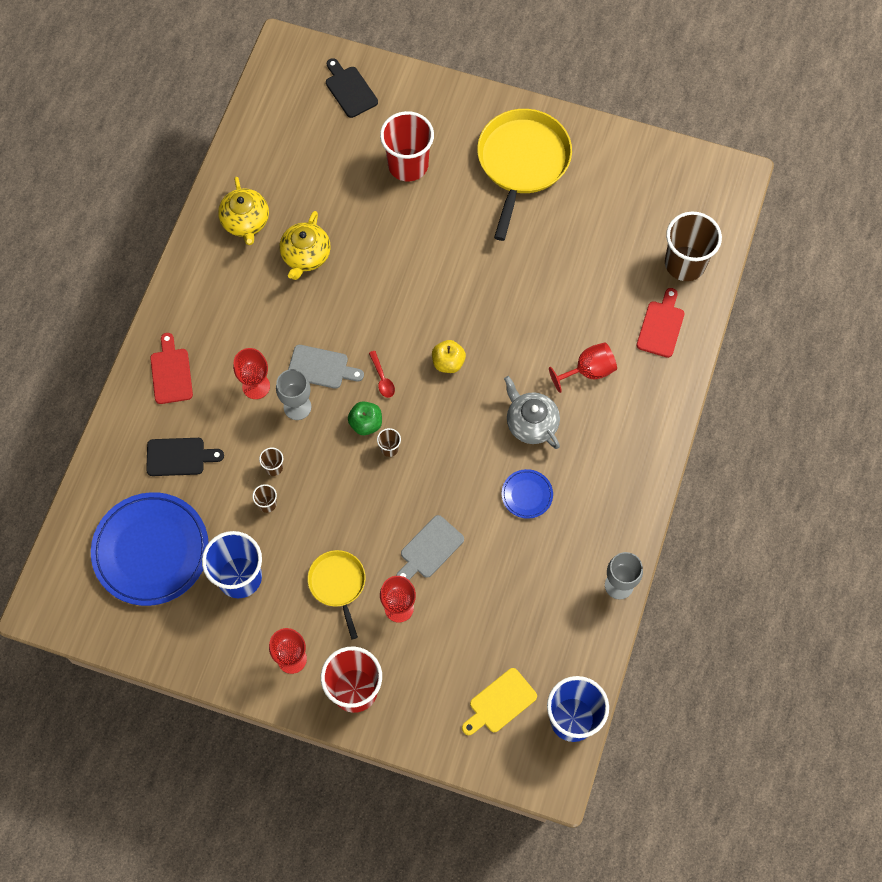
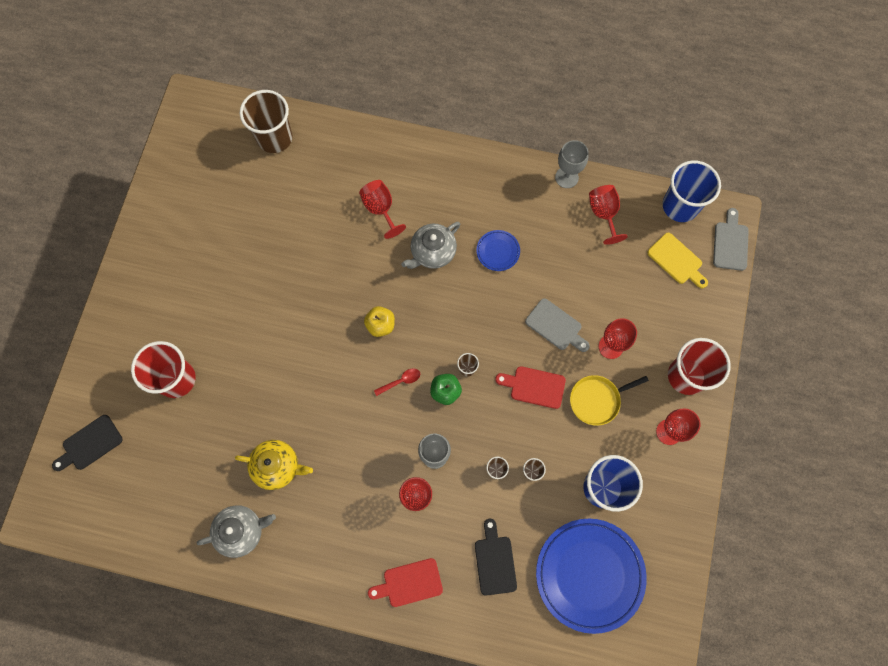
camera: 95 degrees left, 5 degrees up
(245, 221) = (241, 531): yellow teapot -> grey teapot
(321, 368) = (393, 438): grey cutting board -> grey cutting board (730, 243)
(522, 162) = (174, 276): yellow pan -> none
(567, 623) = (603, 214): none -> red goblet
(661, 326) = (335, 154): red cutting board -> red cutting board (534, 386)

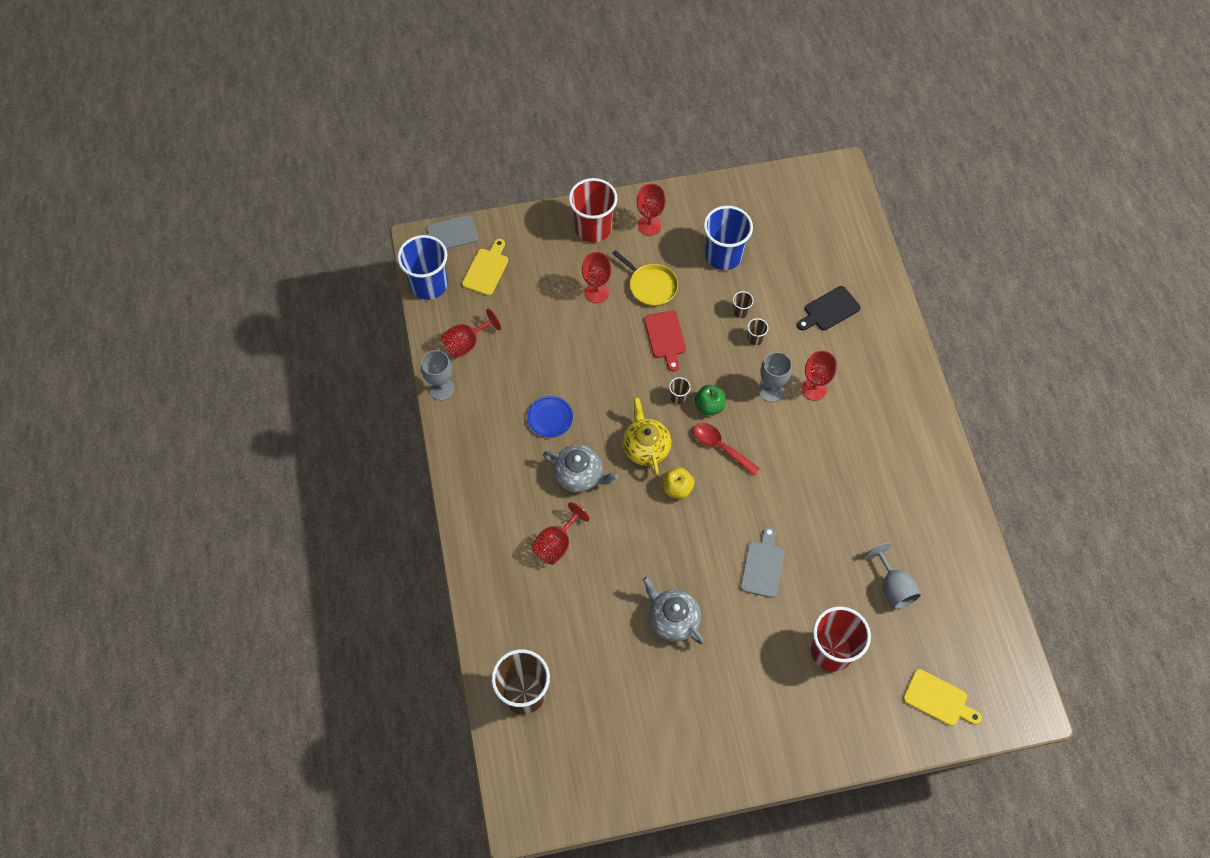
camera: 115 degrees left, 10 degrees down
(89, 444) = (938, 699): black cutting board -> yellow cutting board
(198, 461) = (893, 587): none -> grey goblet
(241, 531) = (928, 518): grey teapot -> grey teapot (672, 619)
(277, 466) = (856, 515): yellow teapot -> yellow teapot (645, 447)
(400, 381) = (720, 447): red spoon -> red spoon, size x1.54
(409, 583) = (885, 365): red cutting board -> none
(556, 326) = (600, 342): grey cutting board -> grey cutting board (763, 566)
(589, 574) = (798, 241): blue plate -> none

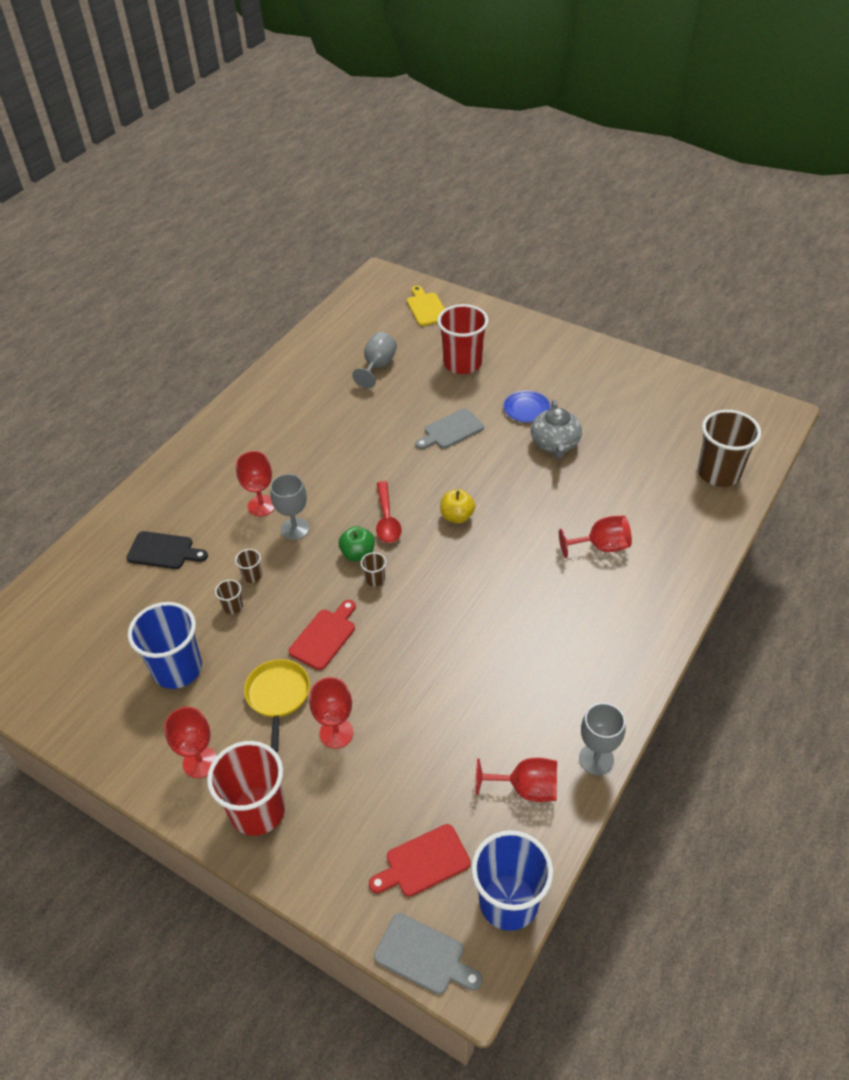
camera: 135 degrees left, 15 degrees down
(486, 269) = (423, 862): yellow cutting board -> red cutting board
(550, 418) = (509, 647): blue plate -> blue plate (526, 408)
(579, 475) = (530, 582): grey teapot -> none
(645, 447) = (448, 562): yellow teapot -> none

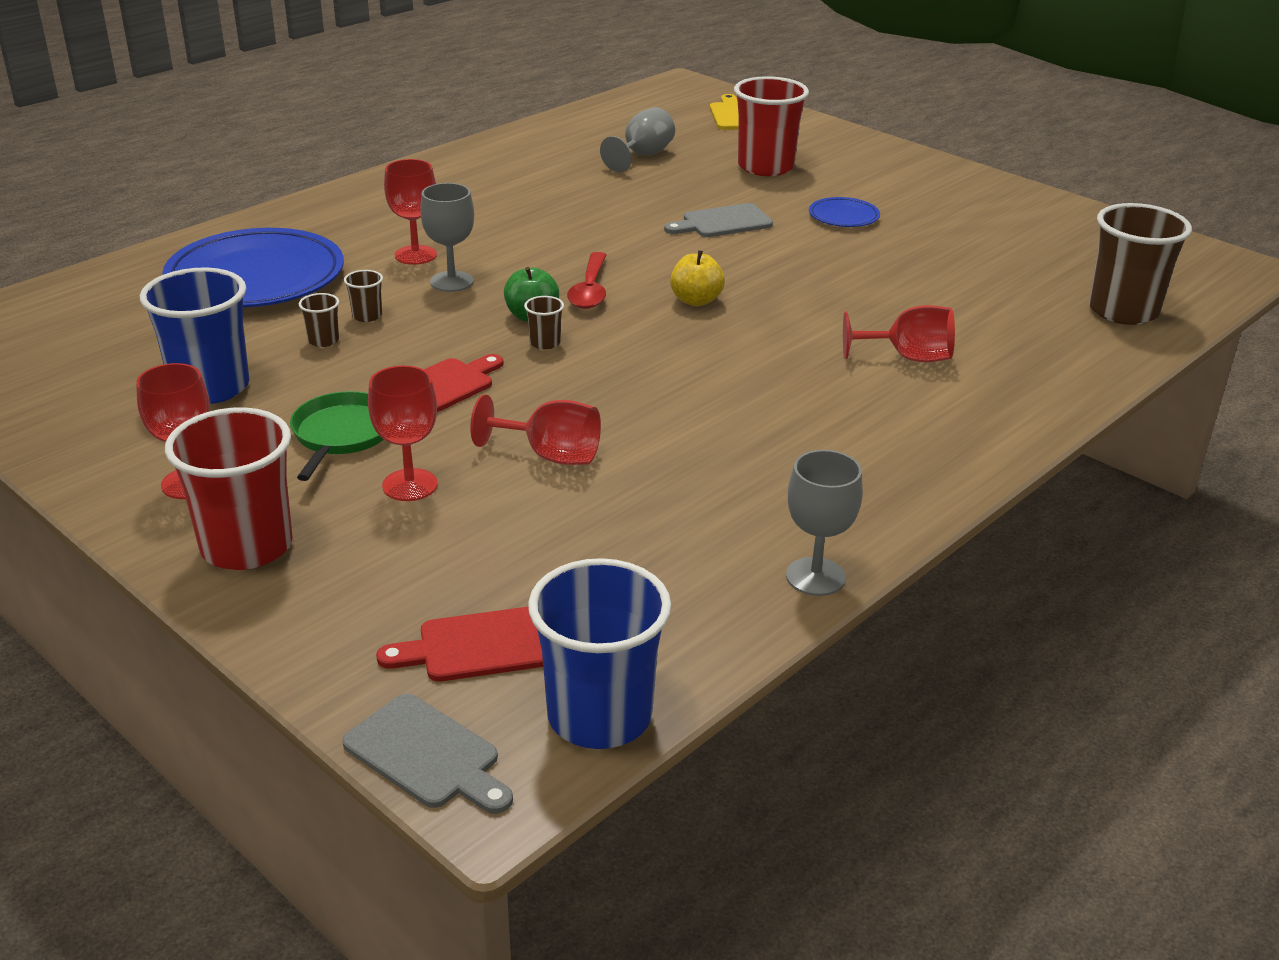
camera: 10 degrees right, 15 degrees down
(164, 551) = (256, 277): black cutting board -> blue plate
(278, 696) = (342, 435): yellow pan -> green pan
(526, 788) = (684, 591): red goblet -> red goblet (550, 456)
(555, 444) = (874, 253): grey teapot -> none

